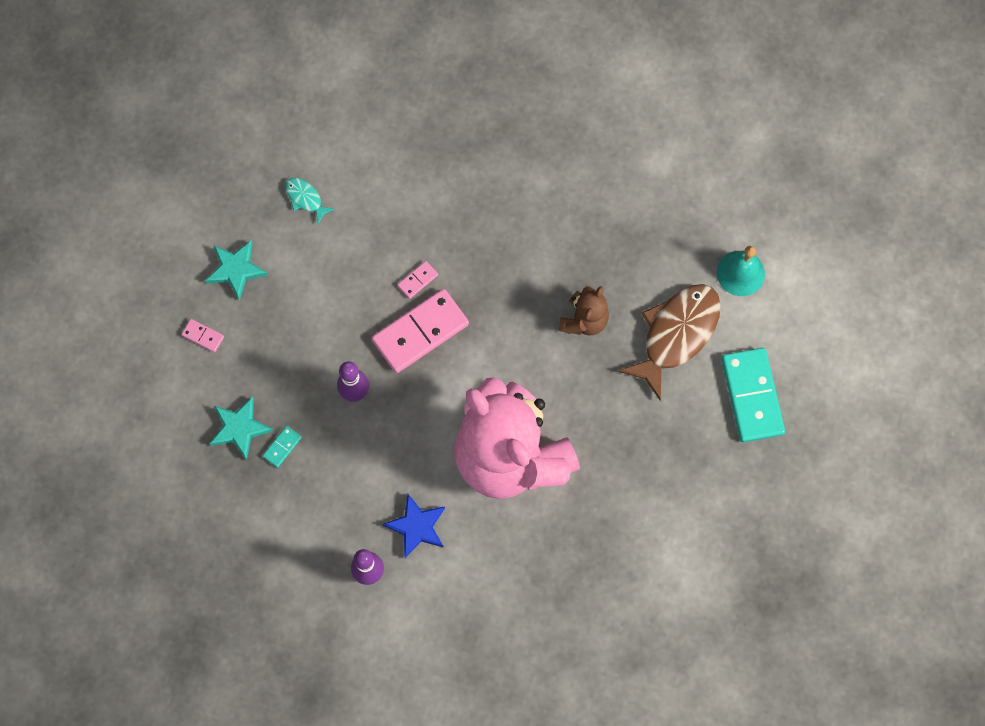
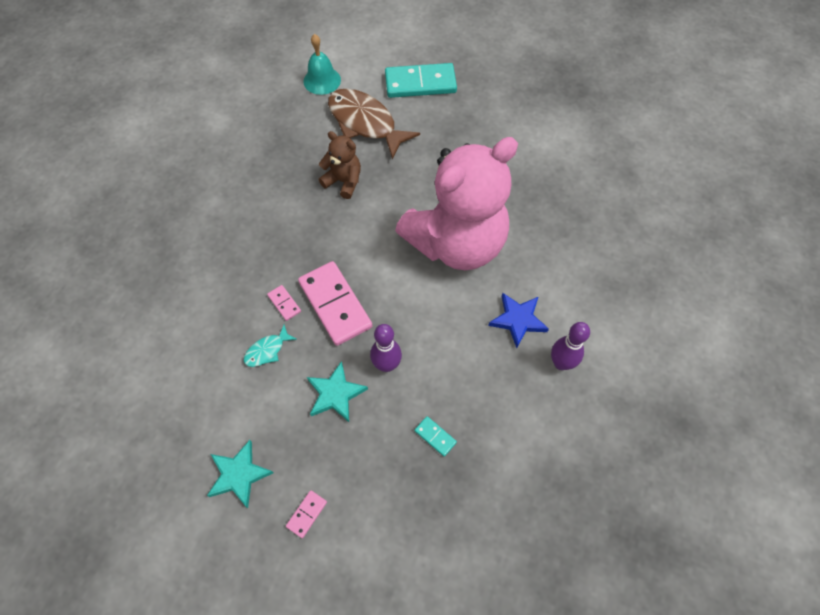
camera: 85 degrees left, 10 degrees down
(239, 428) = (412, 479): turquoise star -> turquoise star (335, 394)
(305, 198) = (177, 399): turquoise fish -> turquoise fish (267, 350)

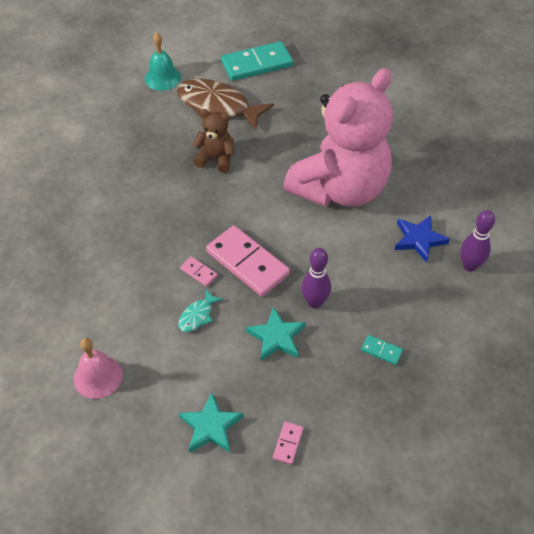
camera: 15 degrees left, 10 degrees down
(152, 392) = (98, 377): none -> pink bell

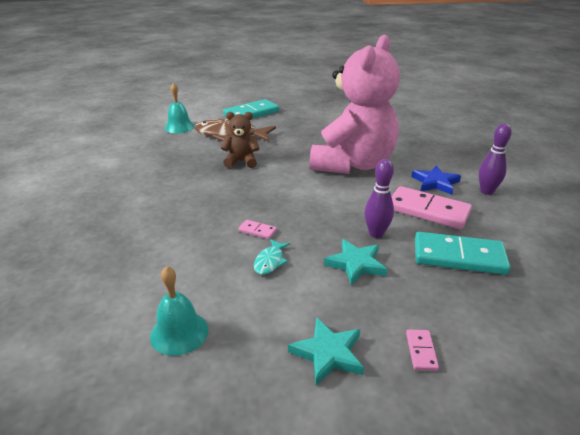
camera: 15 degrees left, 20 degrees down
(98, 377) = (179, 332): pink bell -> turquoise bell
(247, 263) = (300, 217): pink domino -> pink domino (428, 210)
(381, 351) = (459, 256): turquoise domino -> turquoise domino, size x2.30

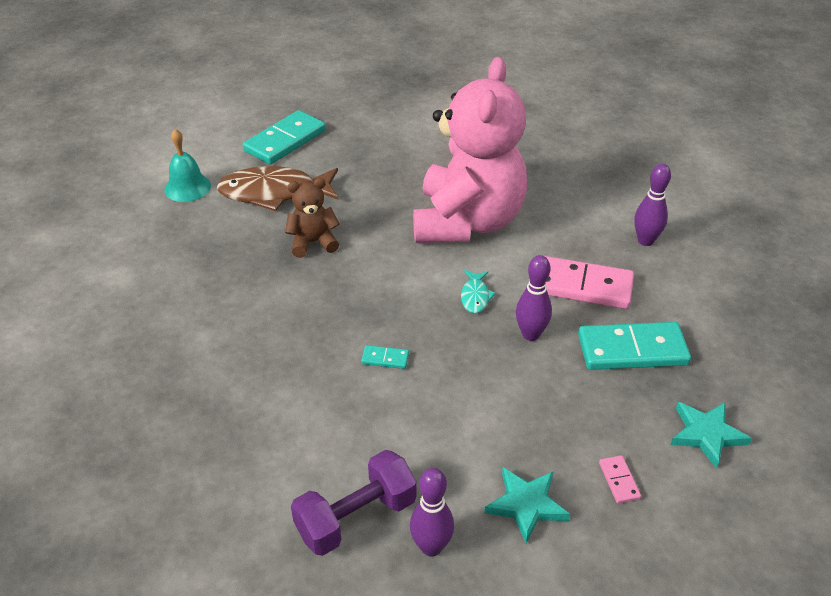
camera: 15 degrees left, 10 degrees up
(179, 332) = (356, 518): turquoise bell -> purple dumbbell
(230, 369) = (431, 547): none -> purple bowling pin
(257, 231) = (385, 359): pink domino -> turquoise domino
(270, 261) = (419, 401): turquoise fish -> turquoise fish (475, 296)
(356, 264) = (520, 384): turquoise star -> turquoise star (706, 434)
(435, 183) = (581, 237): blue star -> none

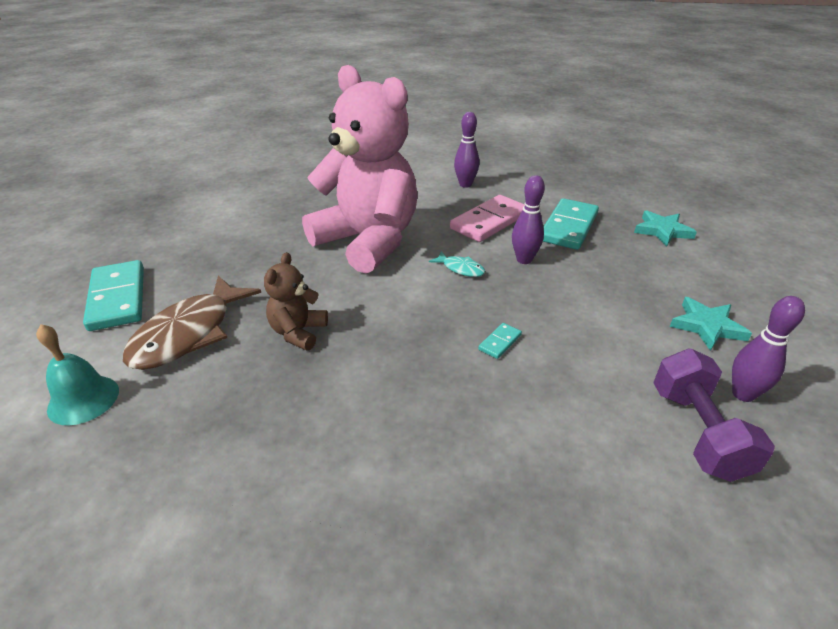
camera: 60 degrees left, 5 degrees down
(619, 480) = (693, 277): pink domino -> none

